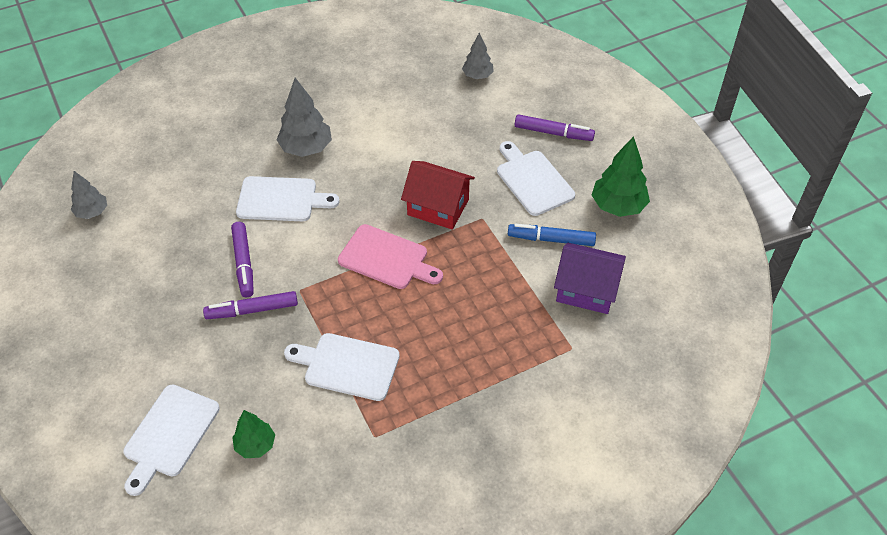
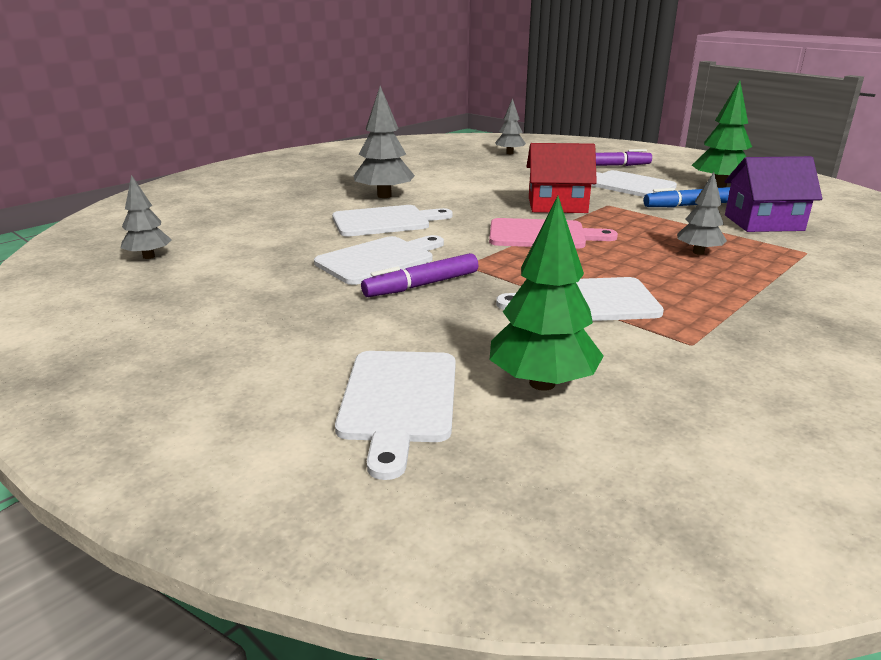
camera: 20 degrees left, 25 degrees down
(243, 263) = (379, 259): purple marker -> white cutting board
(255, 445) = (542, 383): green tree -> green tree, size x1.61
(485, 322) = (698, 252): none -> grey tree

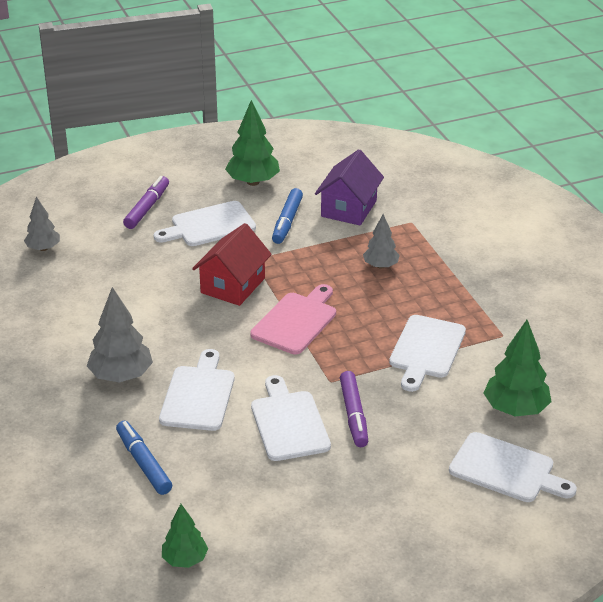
camera: 65 degrees left, 10 degrees up
(149, 256) = (185, 560): grey tree -> green tree
(276, 221) = (144, 463): none -> blue marker

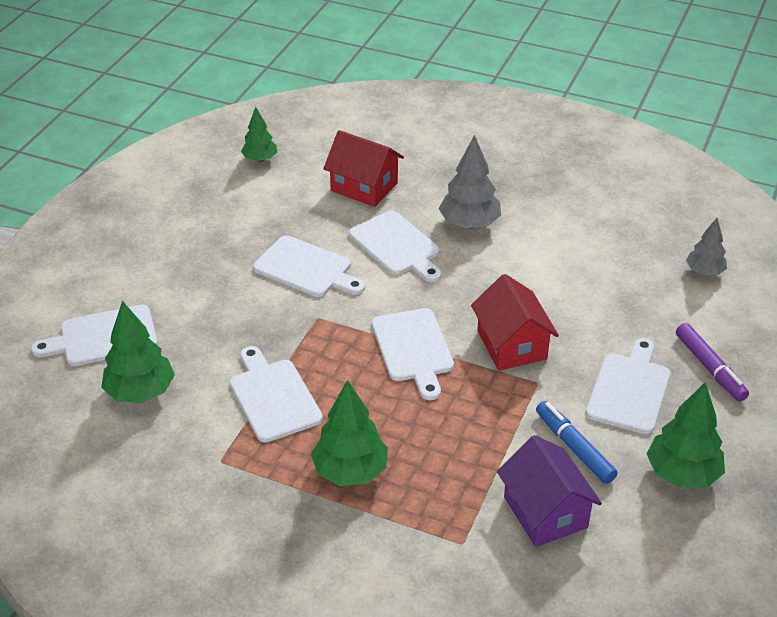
camera: 135 degrees right, 5 degrees up
(144, 463) = (364, 187): blue marker -> red house
(296, 321) = (413, 349): pink cutting board -> white cutting board
(353, 415) = (266, 304): purple marker -> none
(380, 266) = (420, 459): grey tree -> none
(429, 284) = (350, 471): none -> green tree

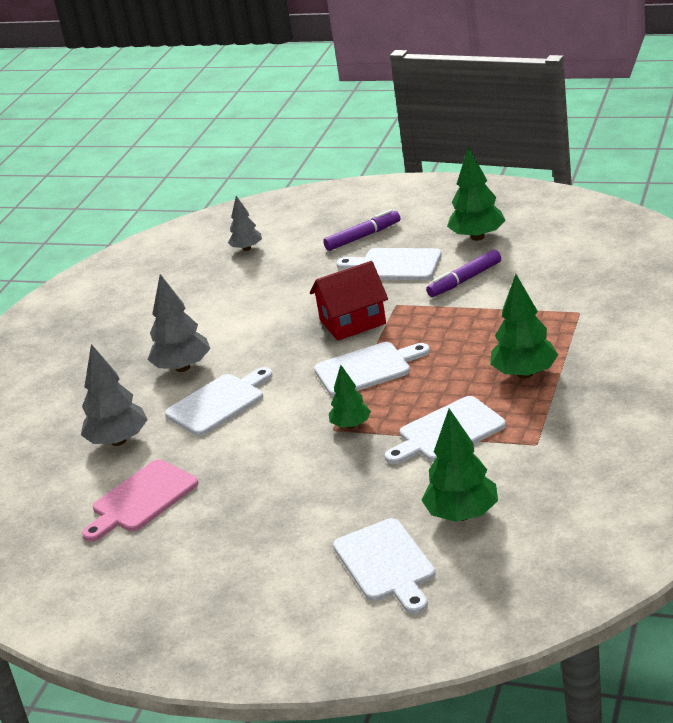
camera: 90 degrees left, 10 degrees down
(260, 159) = (58, 526): green tree -> green tree (351, 425)
(271, 201) = (141, 499): none -> pink cutting board
(306, 268) = (258, 451): white cutting board -> none
(364, 187) = (118, 441): red house -> grey tree
(545, 512) = (535, 283): purple house -> none
(574, 447) = (464, 280): blue marker -> purple marker

